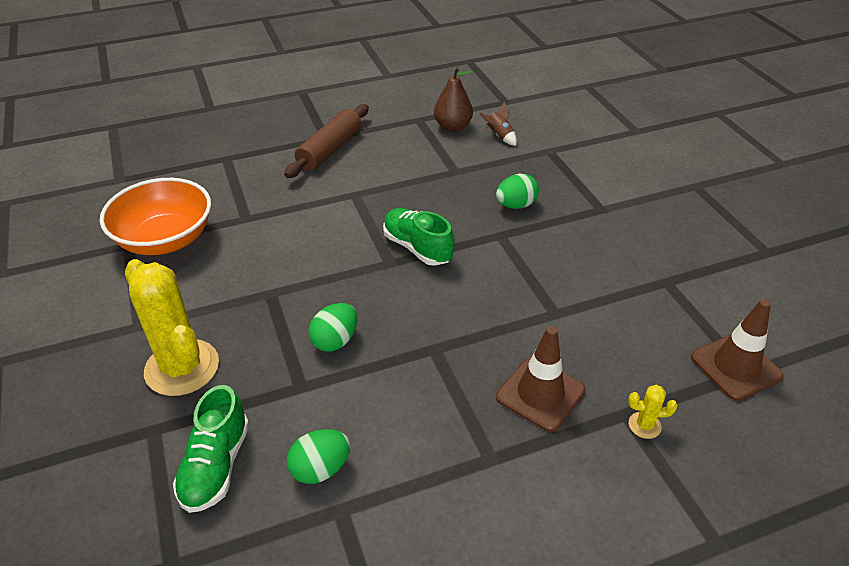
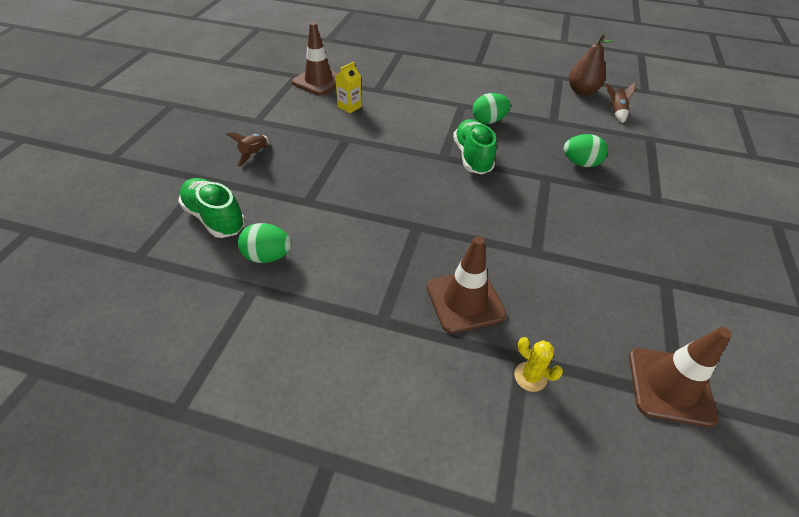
camera: 35 degrees right, 5 degrees up
(165, 239) = (319, 81): orange bowl -> brown traffic cone
(182, 367) = (254, 154): yellow cactus -> brown rocket
(216, 466) = (215, 218): green shoe -> green shoe turned 90 degrees clockwise
(235, 254) = (349, 107): none -> yellow carton
(330, 150) = (473, 72): brown rolling pin -> none
(335, 340) = (356, 186): green egg -> green egg (488, 121)

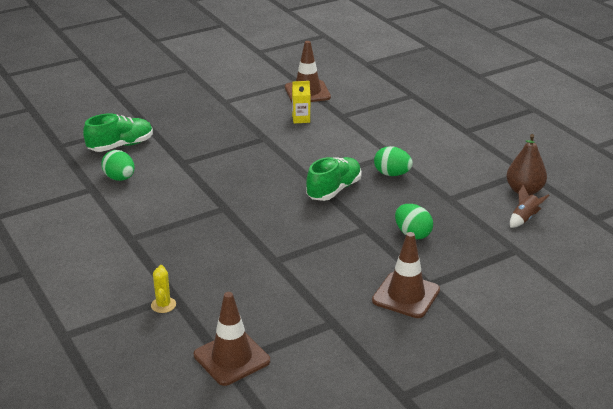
camera: 45 degrees right, 15 degrees down
(215, 218) = (121, 146): green shoe -> green shoe turned 60 degrees clockwise
(254, 154) = (192, 121): brown rocket -> none
(465, 301) = (188, 256): brown traffic cone -> brown traffic cone (406, 295)

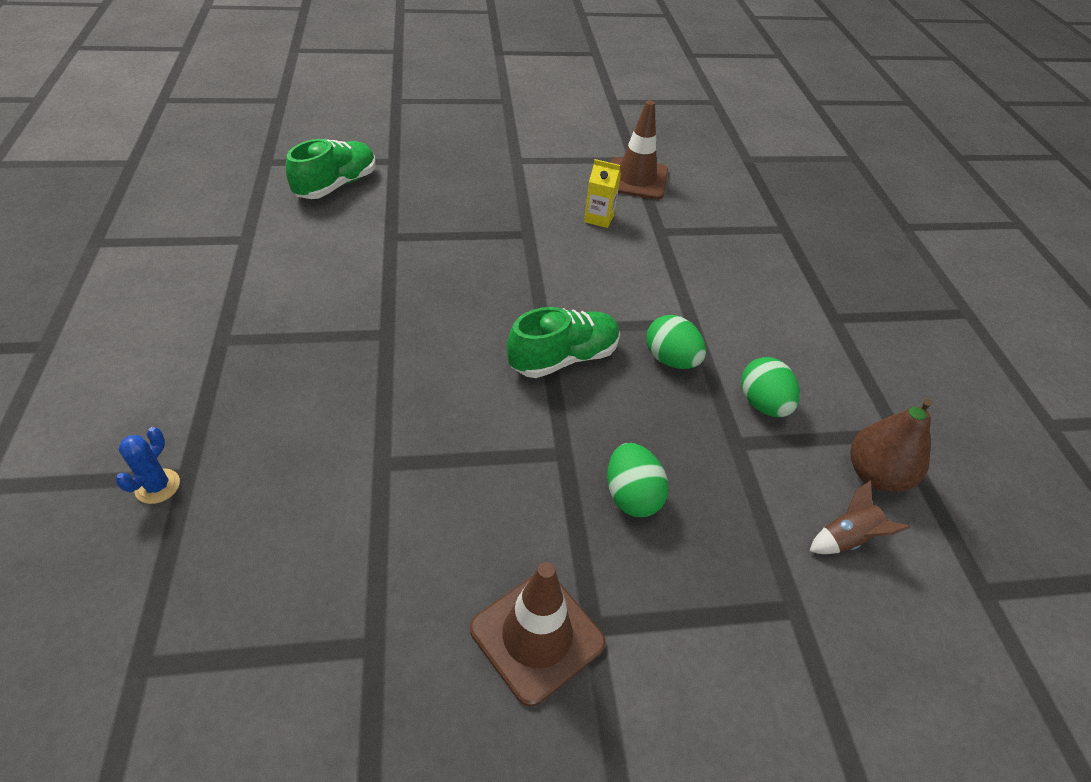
camera: 20 degrees right, 15 degrees up
(120, 178) = (293, 234): green egg -> green egg (763, 404)
(121, 146) = (336, 185): green shoe -> green shoe turned 45 degrees counterclockwise
(163, 305) = (157, 486): yellow cactus -> blue cactus
(231, 358) = (158, 654): brown traffic cone -> none

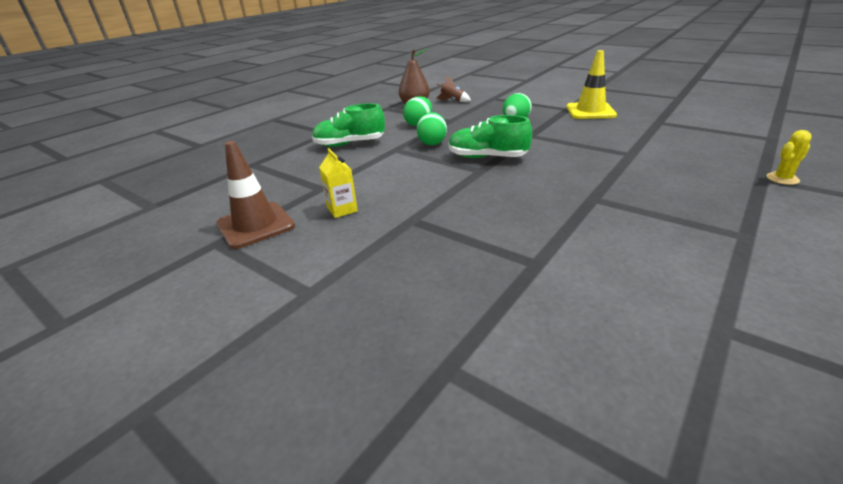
camera: 130 degrees left, 15 degrees down
(157, 486) = (782, 179): blue cactus -> yellow cactus
(336, 185) = (561, 361): green shoe -> green shoe (349, 144)
(537, 636) = (590, 111): brown traffic cone -> yellow traffic cone

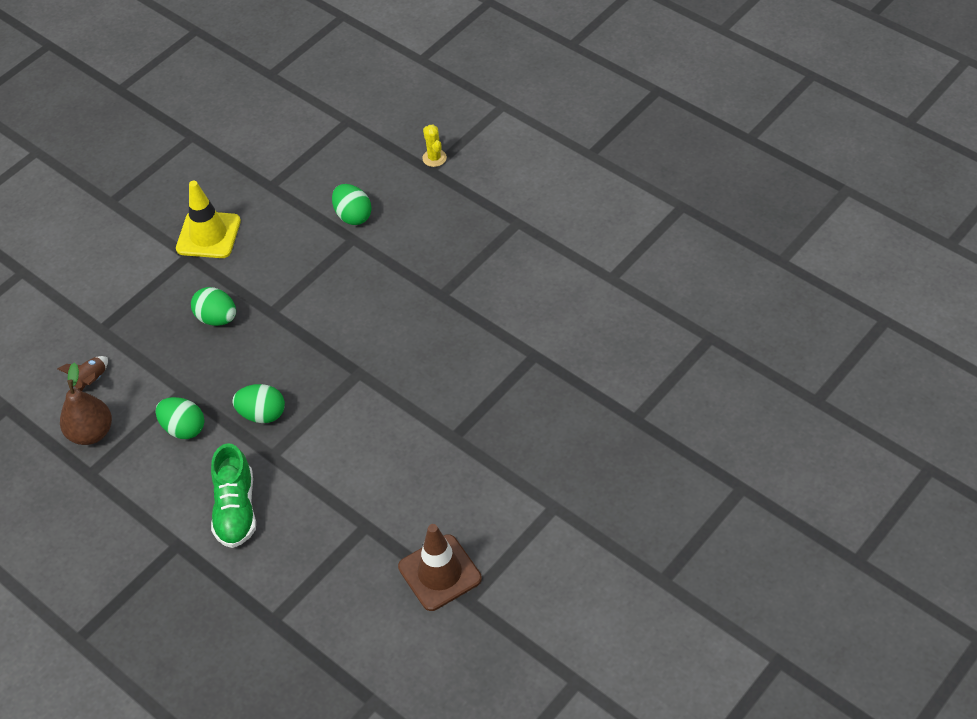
camera: 85 degrees left, 20 degrees up
(342, 209) = (422, 497): yellow carton -> none
(487, 157) = (326, 362): green shoe -> none
(658, 151) = (353, 216): none -> green egg

